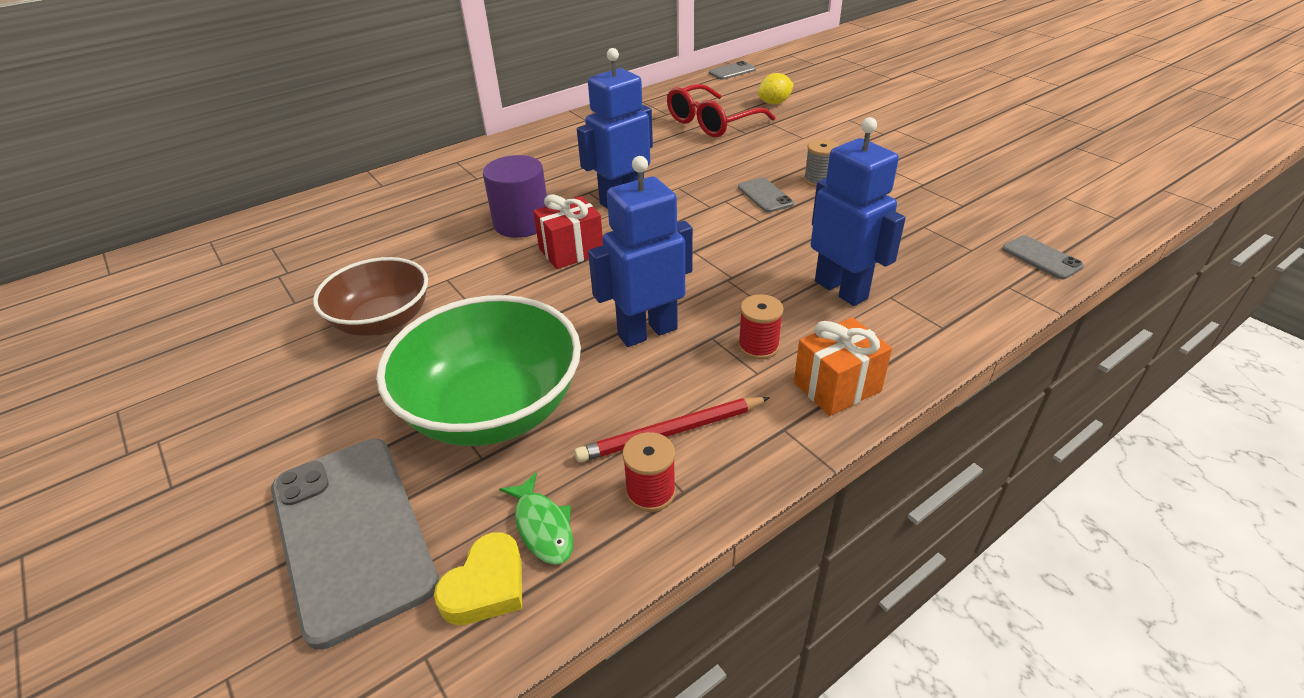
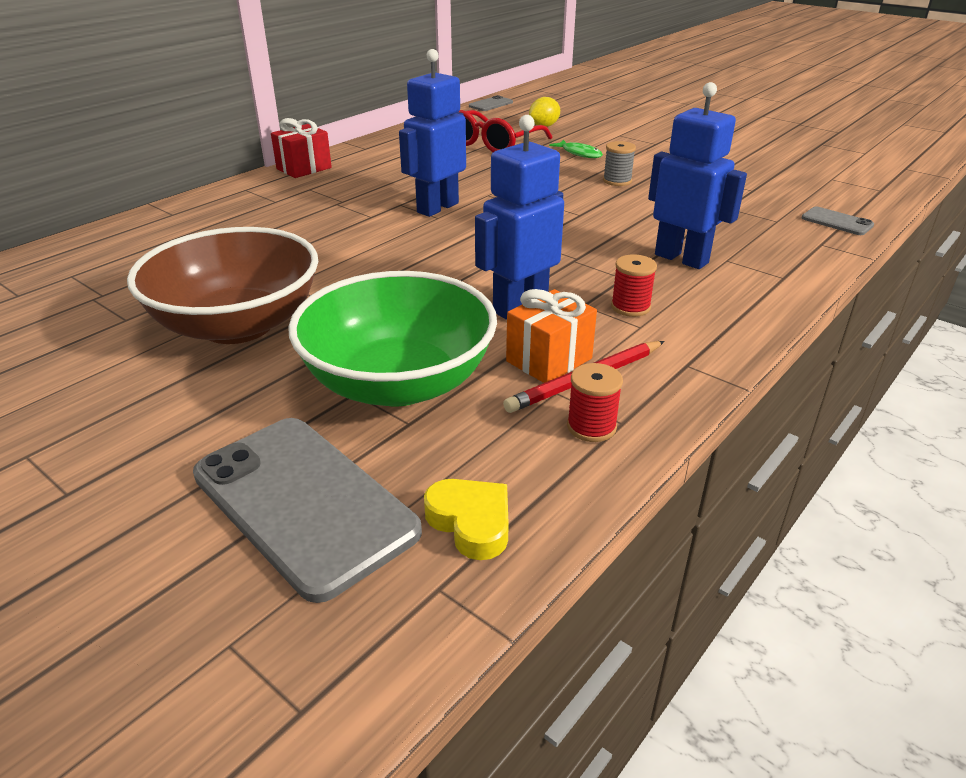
camera: 15 degrees left, 5 degrees down
(383, 321) = (238, 325): brown bowl -> brown bowl, size x1.52
(486, 586) = (471, 522): yellow heart -> yellow heart turned 60 degrees counterclockwise
(522, 223) = (344, 233): purple cylinder -> none
(542, 527) = (501, 468): green fish -> green fish (579, 153)
(571, 251) = (409, 251): red gift -> red gift (304, 168)
(765, 195) = (574, 195): grey phone -> none
(837, 386) = (717, 329): orange gift -> orange gift (549, 360)

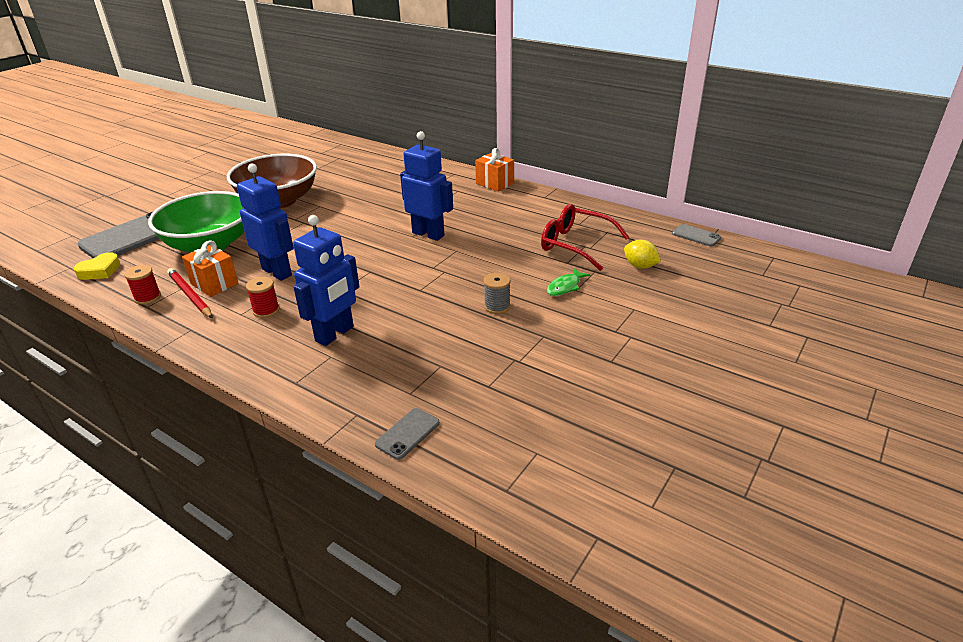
camera: 85 degrees right, 0 degrees up
(304, 168) = (495, 183): red gift -> orange gift

